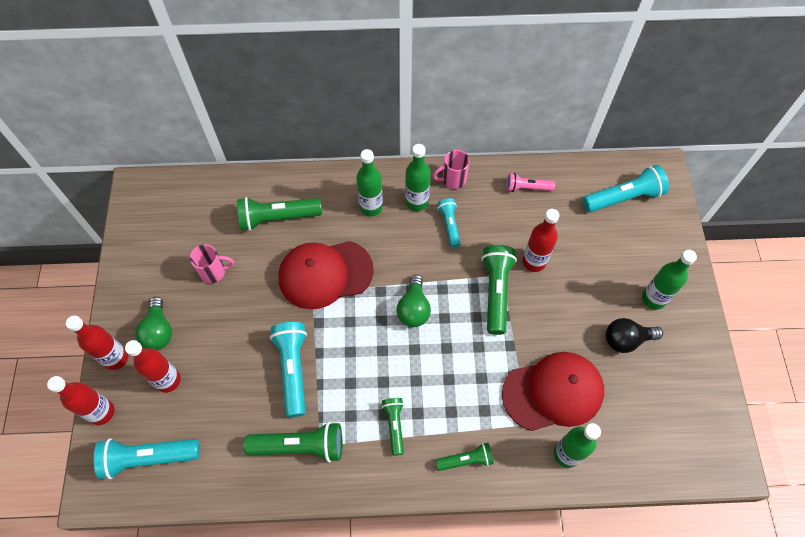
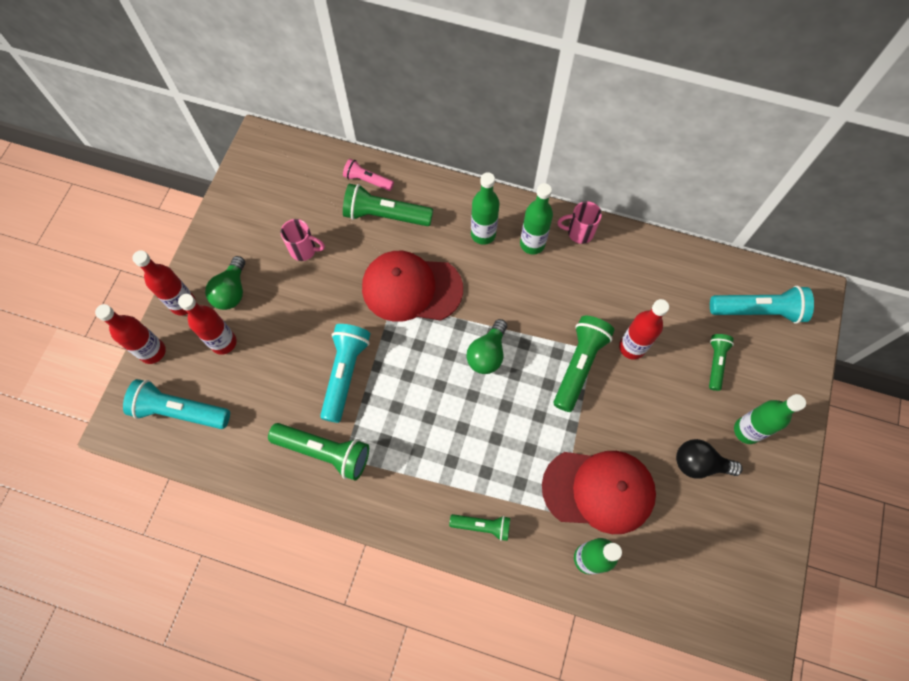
camera: 20 degrees right, 5 degrees up
(394, 425) = (424, 465): green flashlight -> green flashlight (716, 362)
(449, 225) = (557, 279): turquoise flashlight -> none
(527, 188) = (655, 266): pink flashlight -> pink flashlight (367, 180)

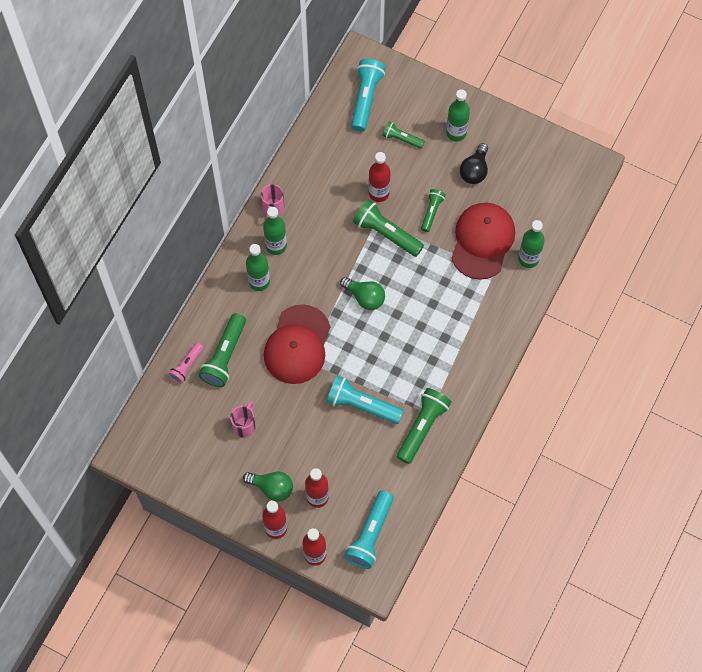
camera: 80 degrees left, 0 degrees up
(482, 526) = (495, 324): green flashlight -> green flashlight (431, 212)

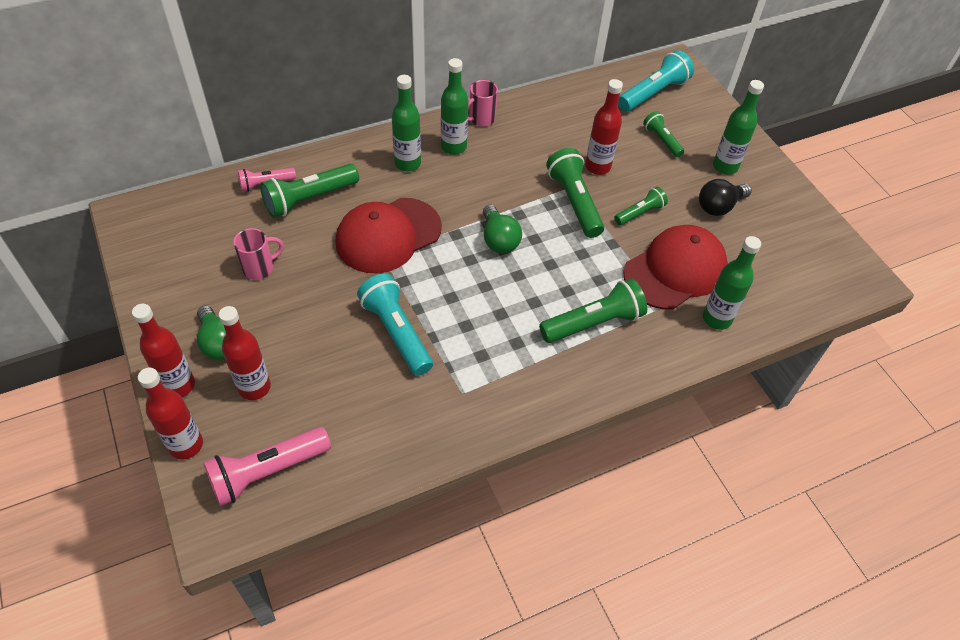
camera: 35 degrees right, 15 degrees down
(370, 534) = (267, 471): turquoise flashlight -> pink flashlight
(422, 427) = (441, 401): green flashlight -> green flashlight (594, 323)

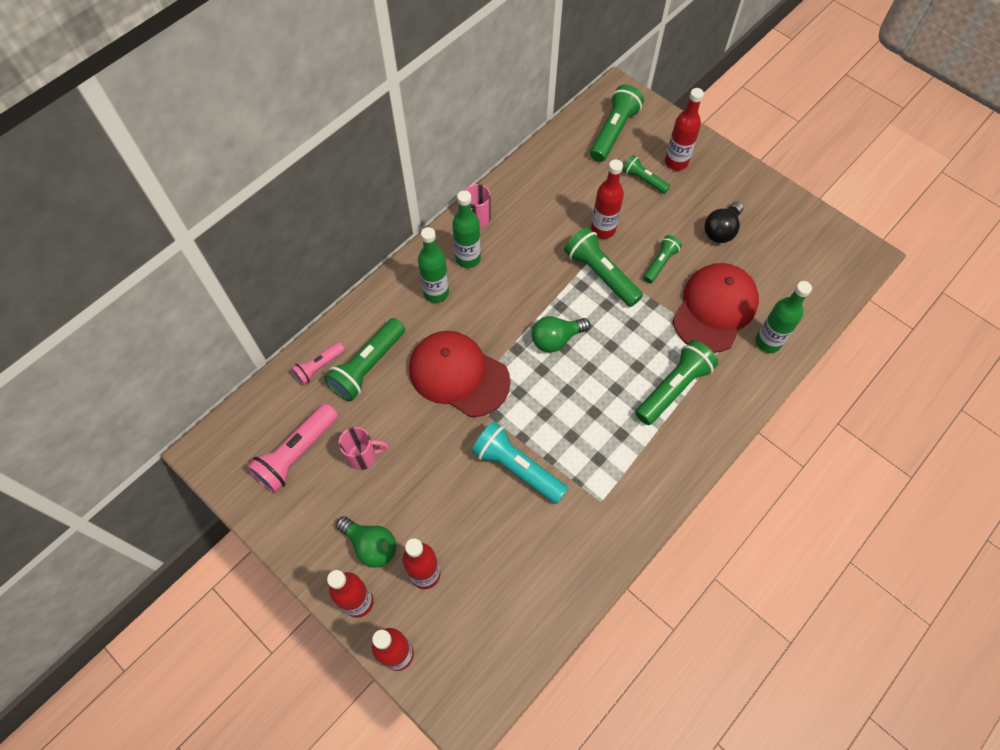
camera: 20 degrees left, 10 degrees up
(259, 268) = (363, 456): pink mug -> pink mug turned 45 degrees clockwise
(267, 471) = (480, 646): pink flashlight -> pink flashlight (296, 453)
(388, 235) = (458, 375): red cap -> red cap turned 90 degrees clockwise
(499, 240) = (556, 339): green light bulb -> green light bulb turned 105 degrees clockwise
(653, 93) = (614, 132): turquoise flashlight -> green flashlight
(703, 136) = (676, 162): none -> red bottle
(725, 167) = (708, 187): green bottle -> none

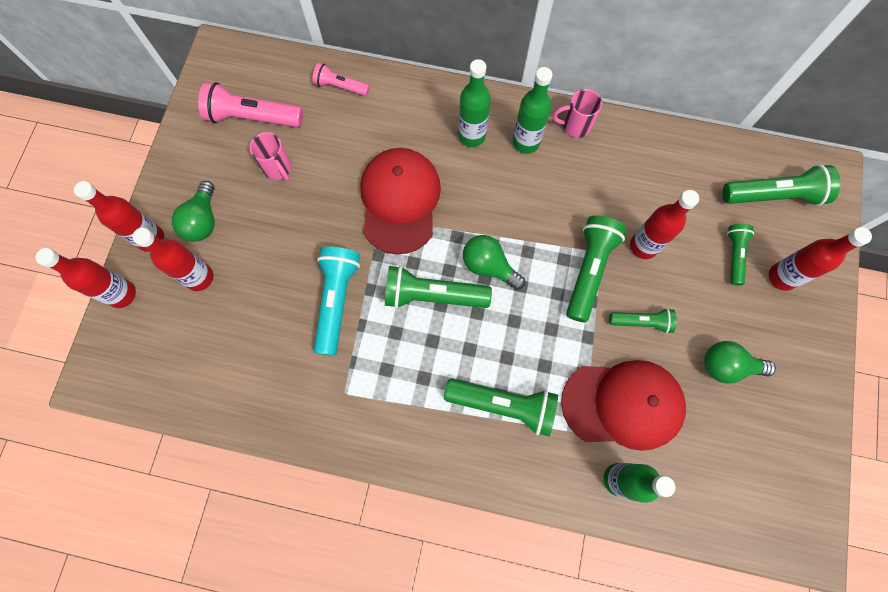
camera: 60 degrees right, 10 degrees up
(367, 366) = (363, 123): green flashlight -> green flashlight (432, 295)
(721, 230) = (727, 366): black light bulb -> green light bulb

